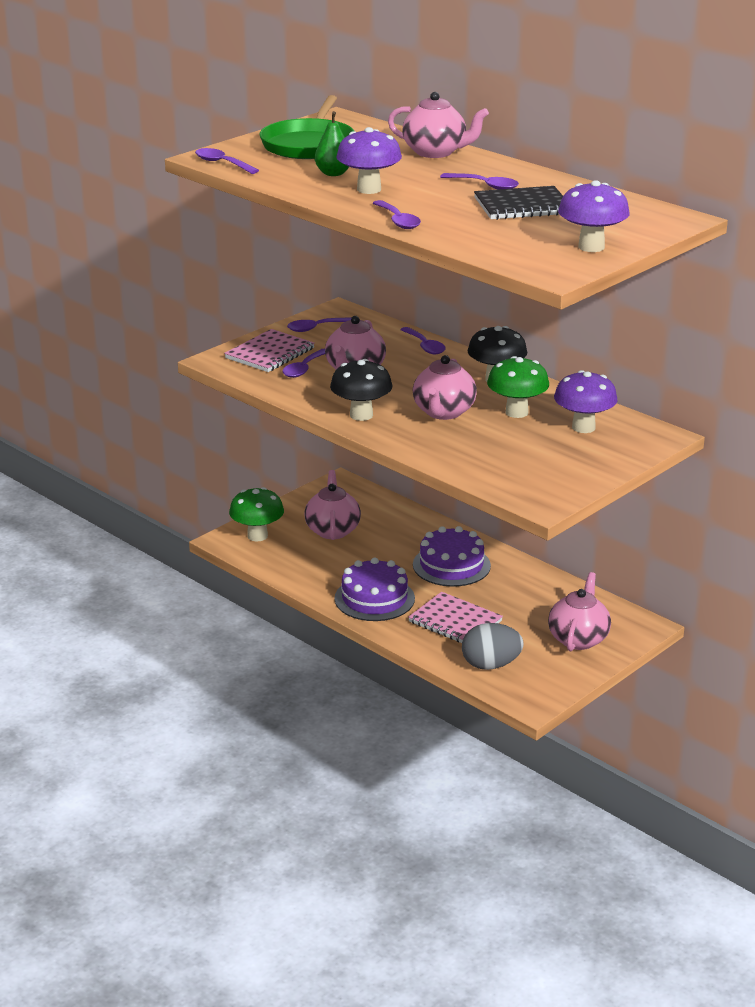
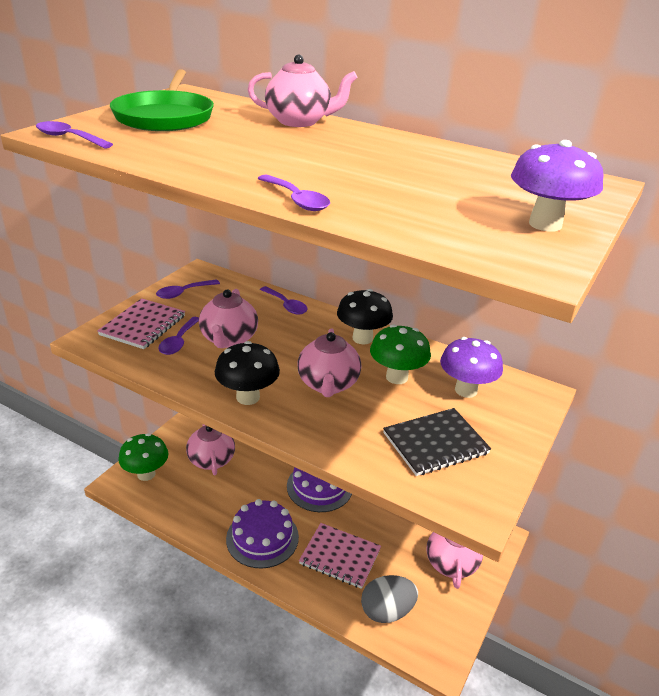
camera: 15 degrees left, 5 degrees up
(333, 173) = (199, 145): green pear -> none
(369, 189) = (246, 162): purple mushroom -> none
(485, 186) = (370, 154): purple spoon -> none
(522, 206) = (426, 175): black notebook -> black notebook (435, 443)

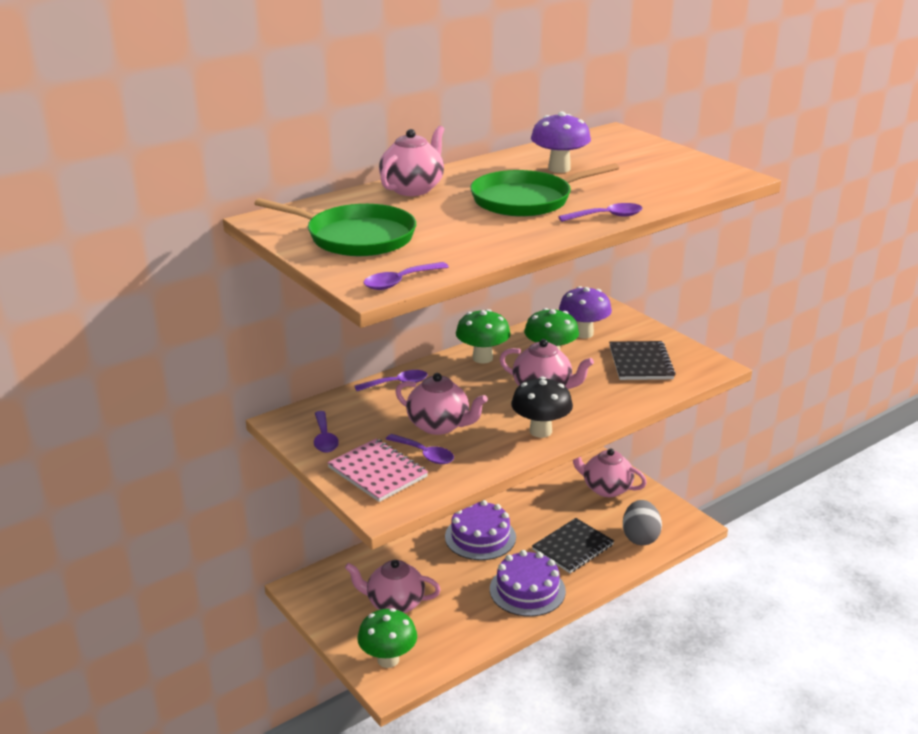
camera: 65 degrees left, 5 degrees down
(312, 162) = (526, 200): none -> green pan
(340, 556) = (572, 547): pink notebook -> black notebook
(362, 338) = (482, 358): black mushroom -> green mushroom
(545, 224) = (677, 161): purple mushroom -> purple mushroom (559, 169)

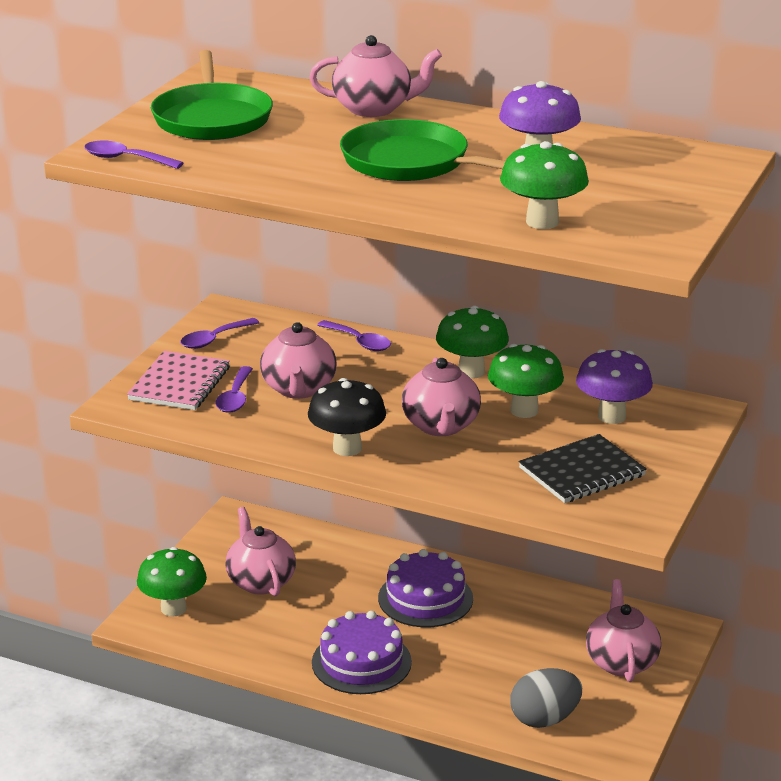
camera: 60 degrees right, 0 degrees up
(572, 547) = (471, 671): black notebook -> none
(606, 217) = (412, 208): purple spoon -> none
(665, 191) = (542, 222): none -> green mushroom

